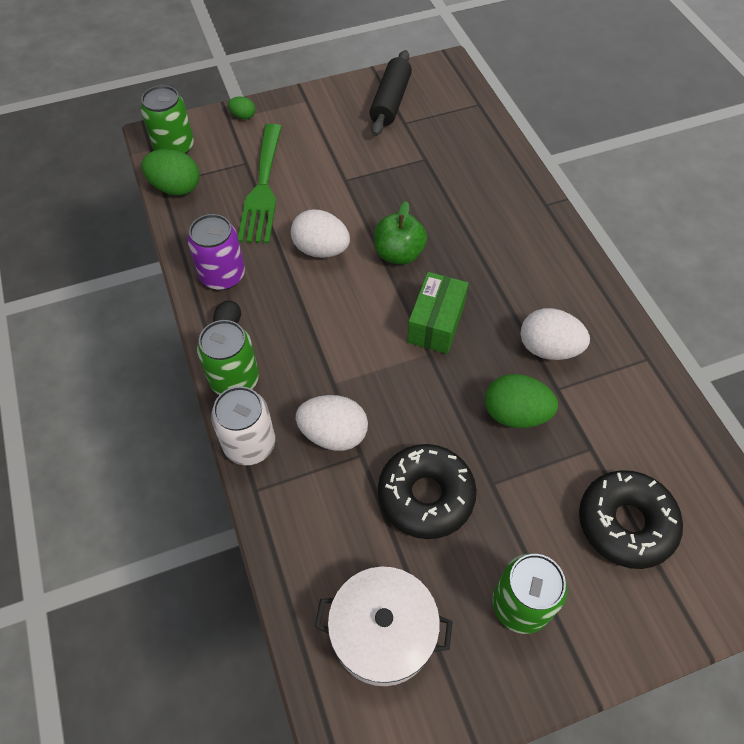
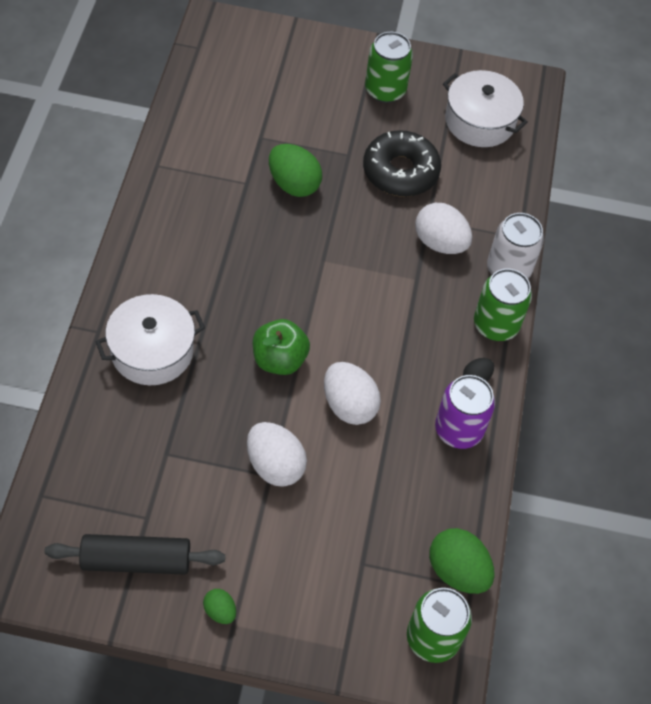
camera: 155 degrees left, 0 degrees up
(243, 116) = (325, 643): green egg -> green egg (220, 611)
(263, 188) = (363, 514): green fork -> none
(390, 101) = (136, 560): black rolling pin -> black rolling pin turned 45 degrees clockwise
(436, 323) = (297, 280): green box -> none
(496, 212) = (152, 351): none -> white pot
(548, 349) = (225, 212): white egg -> white egg (275, 465)
(625, 523) = (281, 90): black donut -> none

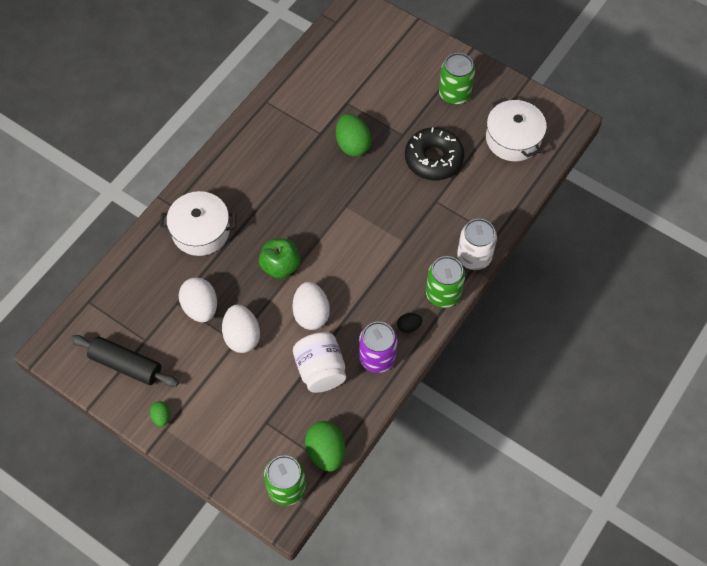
camera: 30 degrees right, 5 degrees up
(397, 471) = (320, 370): none -> white jar
(440, 243) = (434, 221): white egg -> white egg (200, 307)

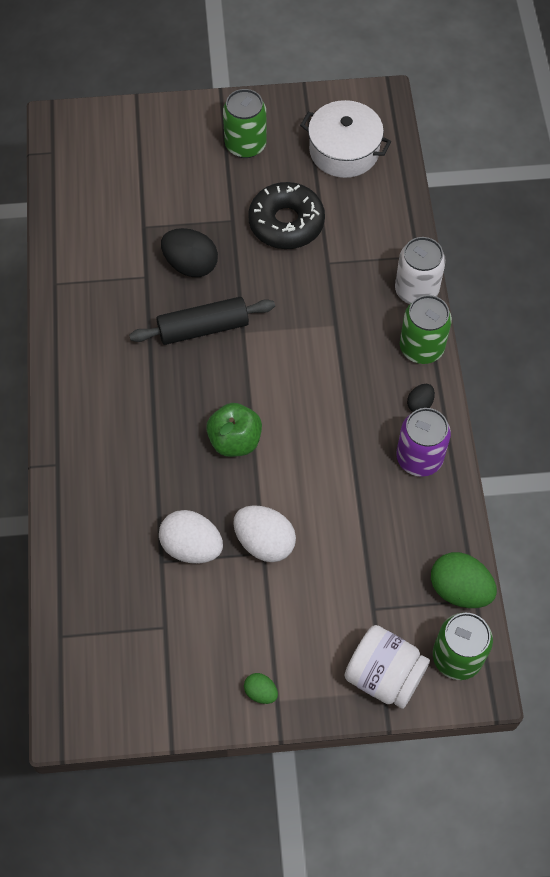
camera: 40 degrees left, 0 degrees up
(126, 365) = (169, 669): black rolling pin -> black rolling pin (203, 328)
(201, 231) = (114, 468): white pot -> none
(311, 314) = (313, 465): white egg -> none
(320, 370) = (376, 514): white jar -> white jar (384, 675)
(352, 144) = (190, 265): green egg -> black egg

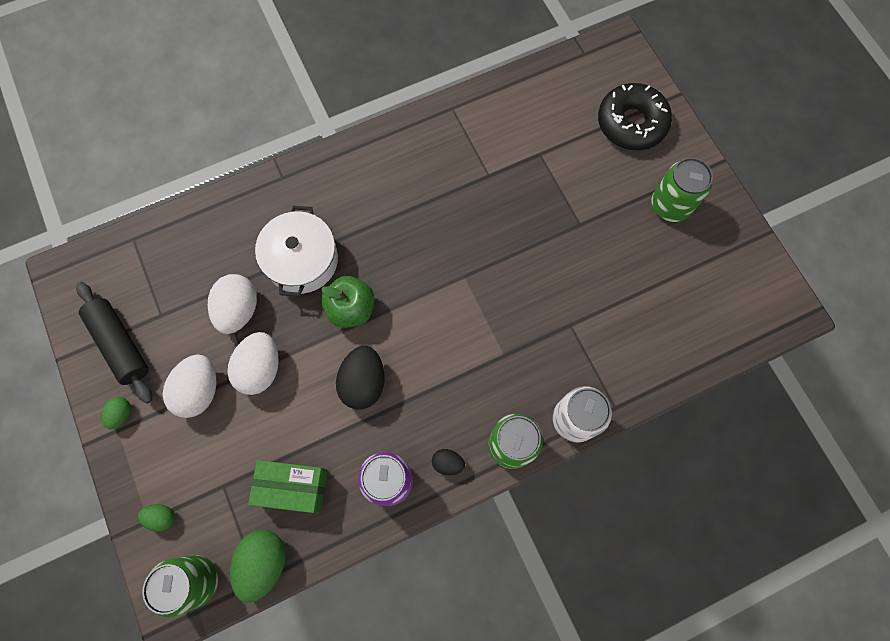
camera: 70 degrees right, 10 degrees up
(190, 265) = (516, 207): black egg -> black egg (363, 382)
(203, 328) = (455, 241): black rolling pin -> black rolling pin (120, 344)
(265, 607) = (199, 390): none -> white egg
(286, 223) = (598, 272): black donut -> black donut (631, 123)
(344, 151) = (708, 296): white pot -> white pot (302, 260)
(384, 675) = (161, 517): white jar -> green egg
(396, 543) = (293, 487): none -> green box

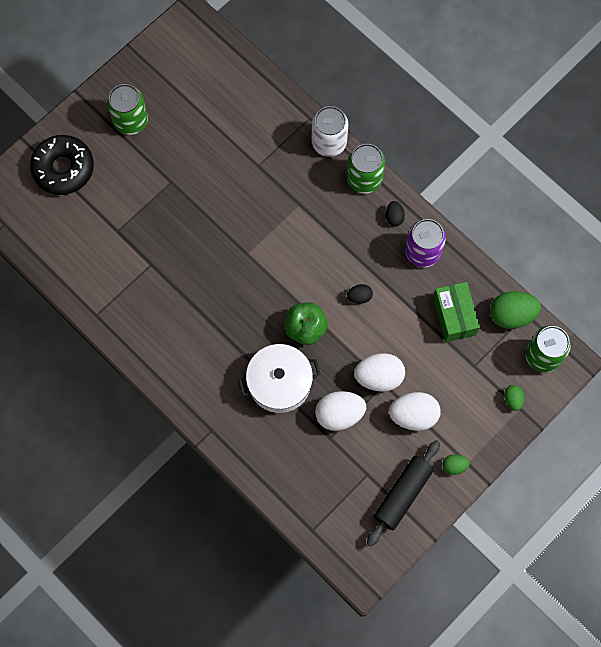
camera: 110 degrees left, 0 degrees up
(363, 382) = (359, 297): black egg -> black egg, size x0.52

